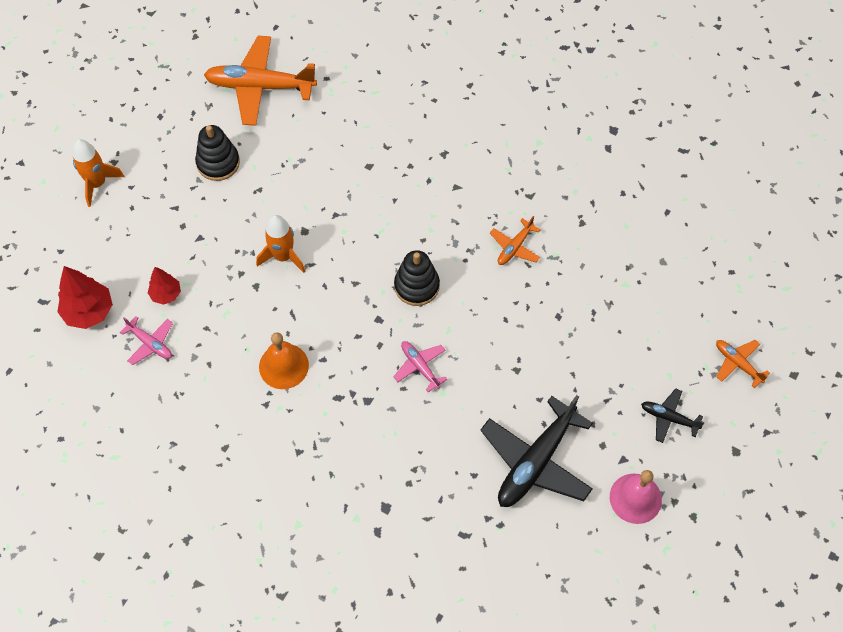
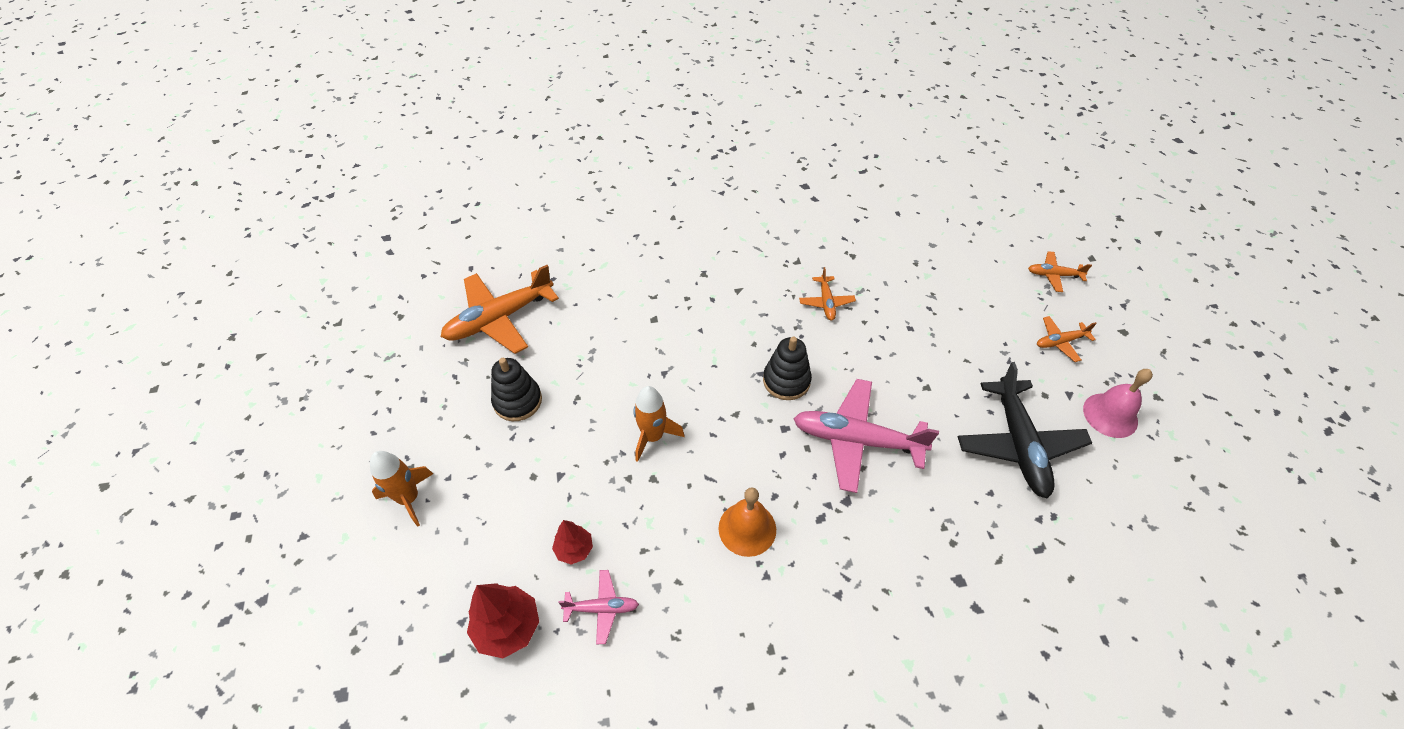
camera: 40 degrees left, 10 degrees down
(420, 366) = (856, 440): pink plane -> pink plane, size x2.03
(669, 418) = (1060, 342): black plane -> orange plane

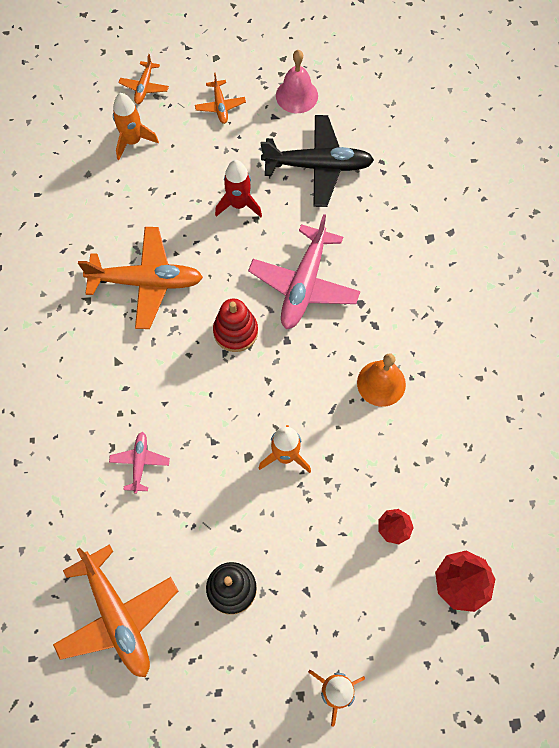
camera: 85 degrees left, 15 degrees up
(602, 608) = (446, 504): pink plane -> pink plane (140, 463)
(786, 380) = (235, 331): black stacking toy -> red stacking toy
(826, 302) = (147, 282): orange plane -> orange plane, size x2.03
(939, 370) = (239, 204): none -> red rocket
(983, 273) = (133, 141): none -> orange rocket

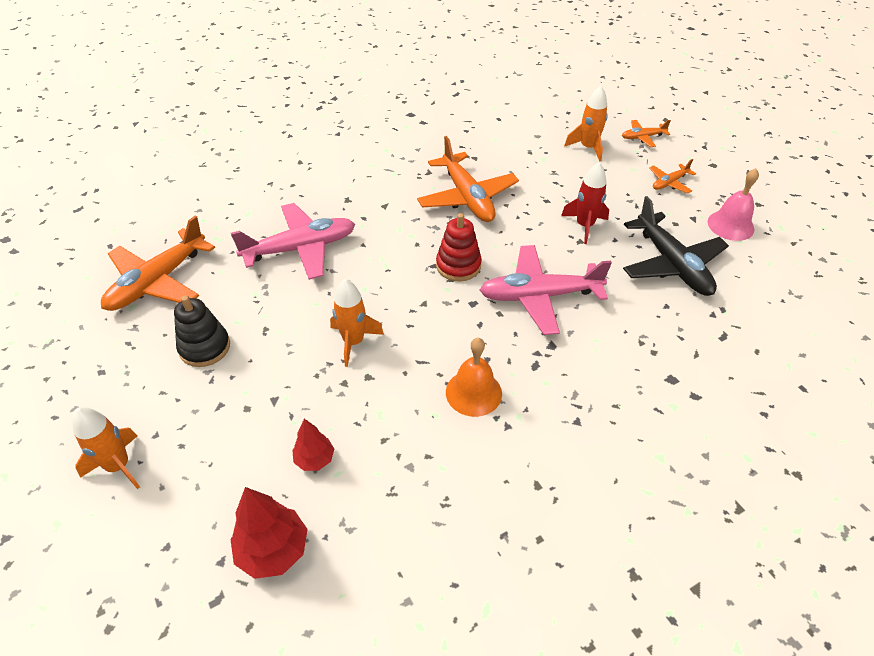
camera: 65 degrees right, 20 degrees down
(140, 463) = (301, 248): pink plane -> pink plane, size x2.03

